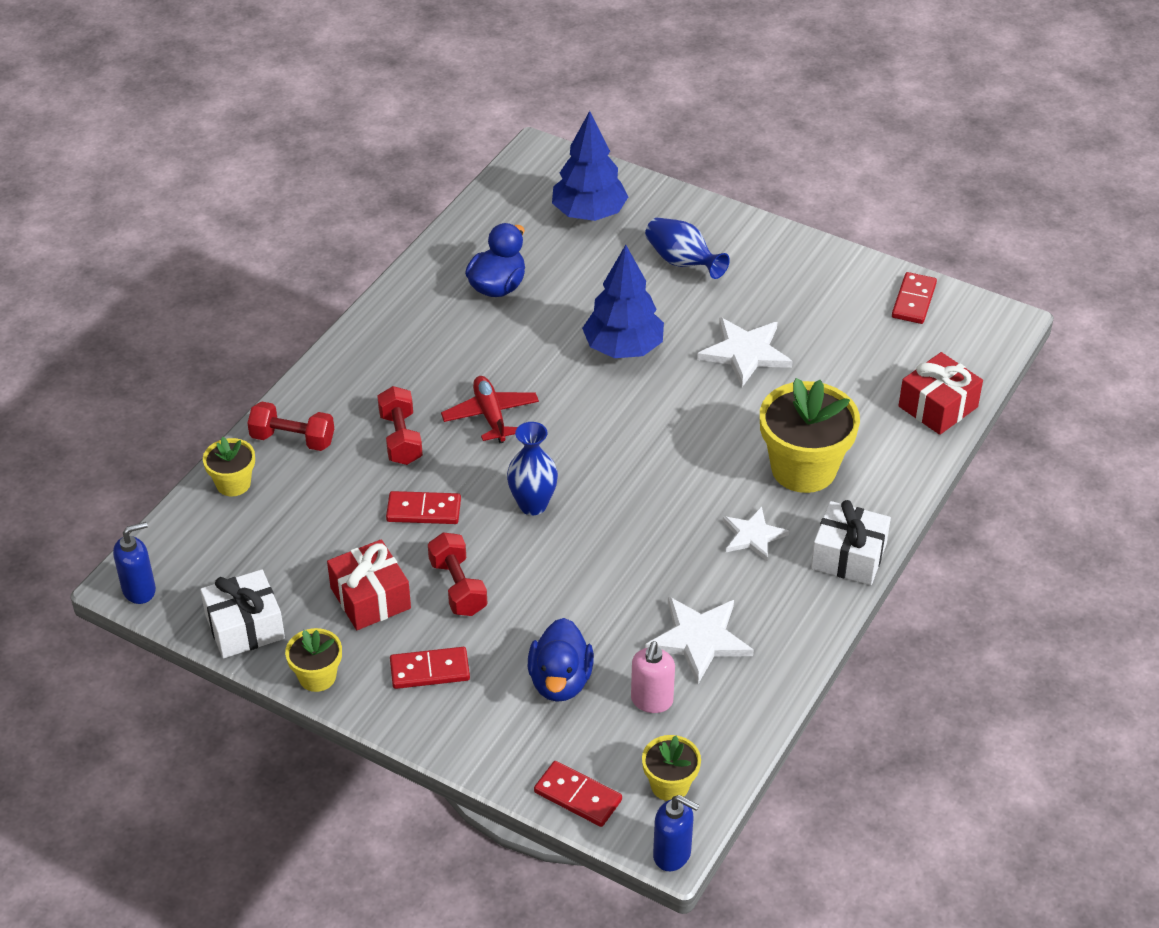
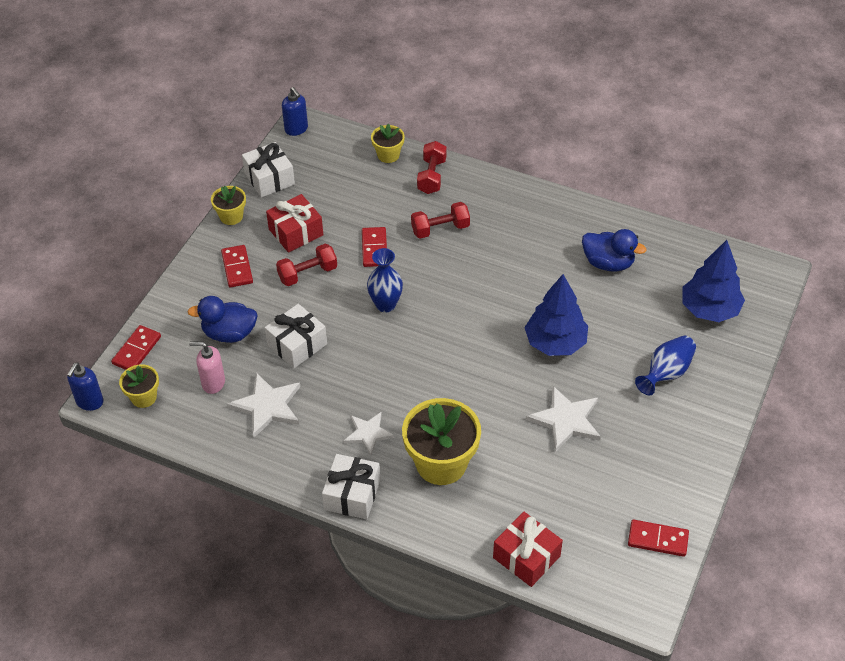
camera: 85 degrees right, 5 degrees up
(490, 415) = (470, 273): red plane -> none
(592, 603) = (297, 344): none -> white gift

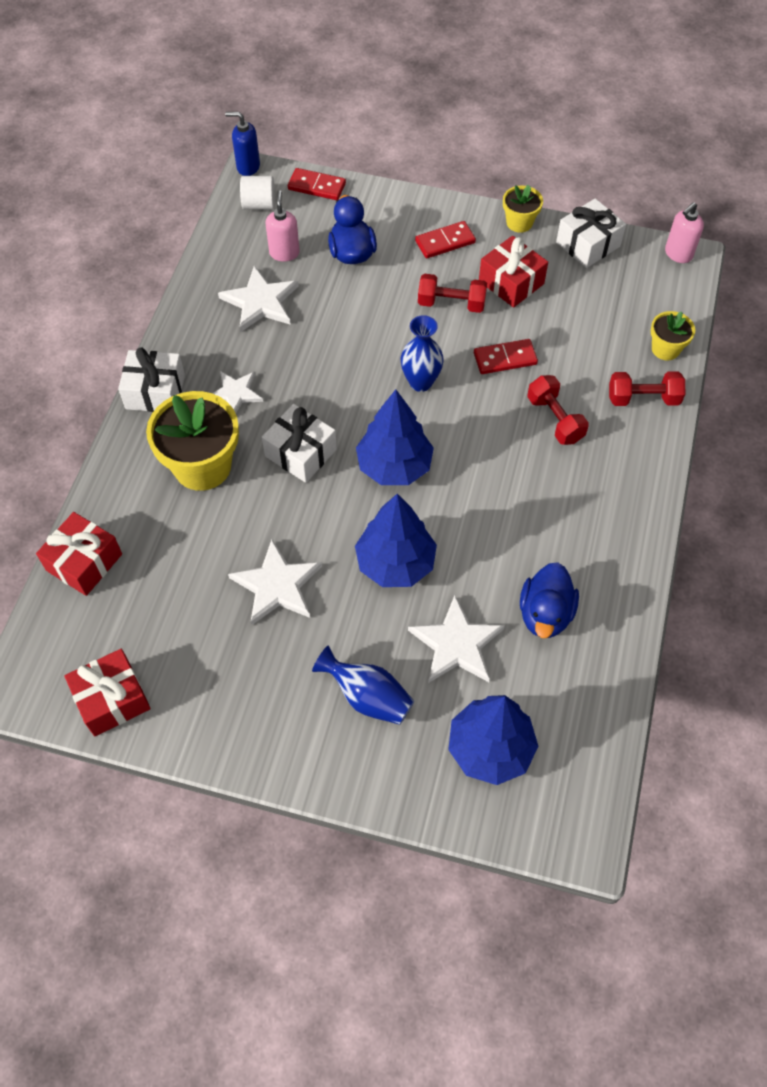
camera: 80 degrees right, 10 degrees up
(144, 397) = (259, 204): yellow flower pot -> white cylinder
(296, 129) = (678, 254): blue soap dispenser -> pink soap dispenser
(297, 344) = (347, 312): white gift -> white gift (300, 453)
(307, 273) = (451, 303): red dumbbell -> red dumbbell turned 45 degrees counterclockwise
(465, 332) = (394, 466): none -> blue tree
(627, 316) = (456, 644): none -> white star
(657, 540) = (112, 699): red domino -> red gift

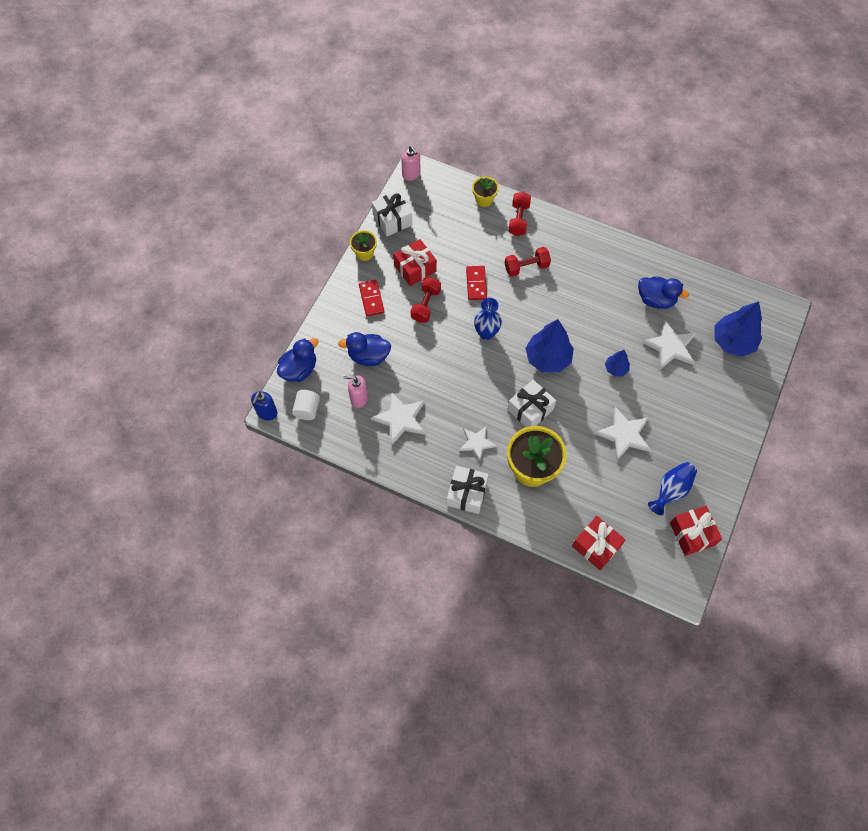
camera: 80 degrees left, 5 degrees up
(316, 186) = (299, 369): red domino -> blue duck
(367, 696) = (699, 396): blue vase -> blue vase (671, 490)
(395, 563) = (616, 368): blue tree -> blue tree, size x0.52

